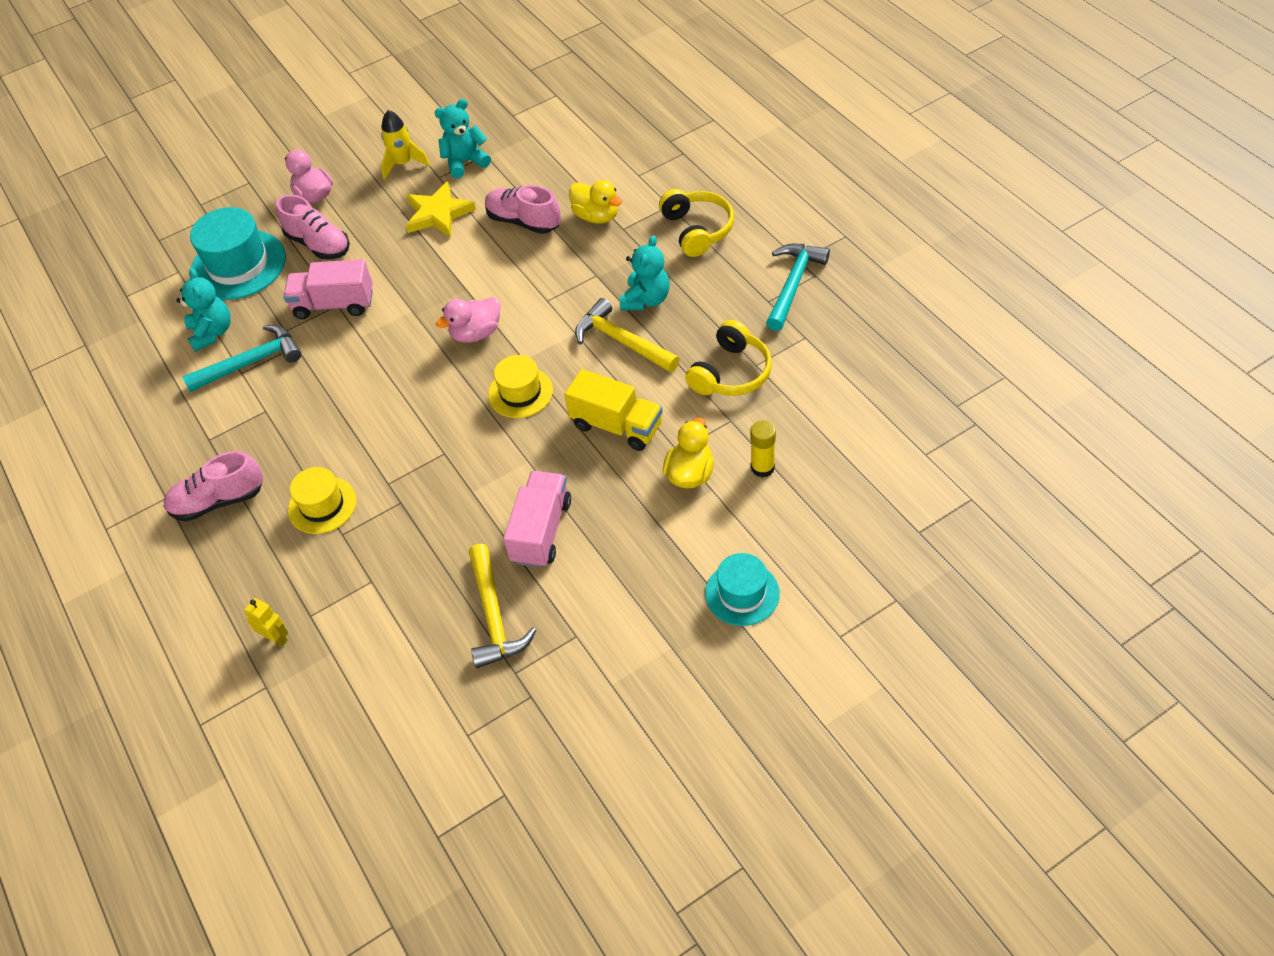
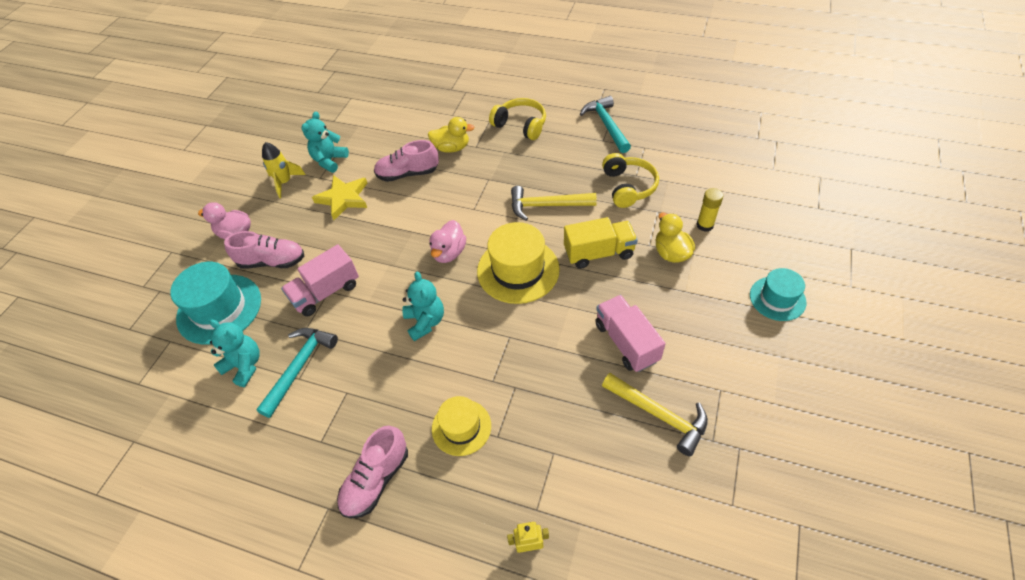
camera: 40 degrees left, 0 degrees up
(520, 392) = (518, 270): yellow hat -> yellow hat, size x1.63
(646, 299) = (534, 176): turquoise teddy bear -> turquoise teddy bear (425, 322)

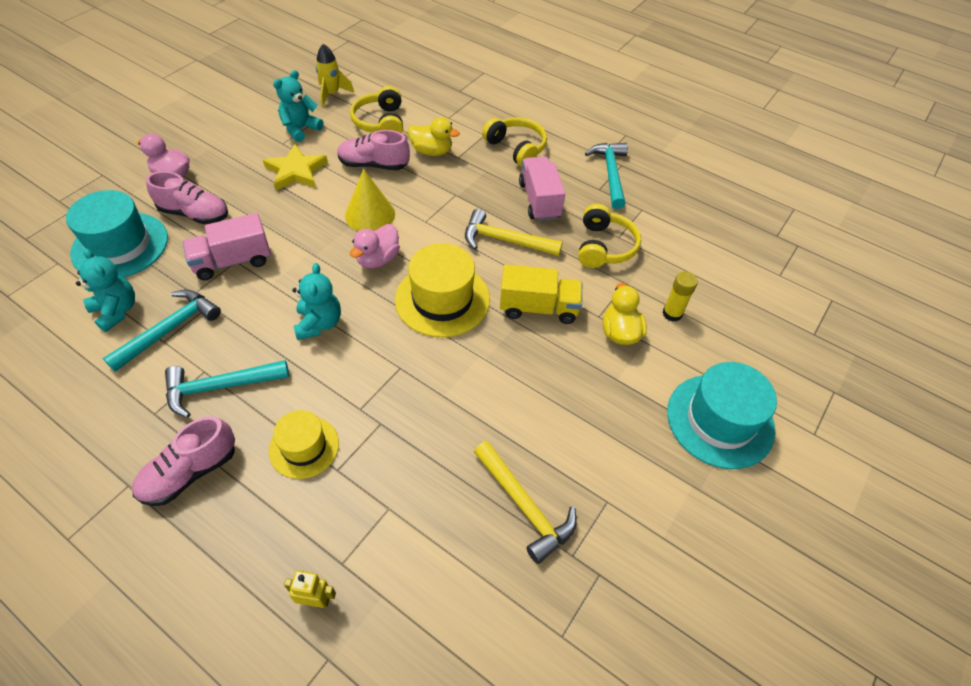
camera: 10 degrees right, 0 degrees up
(285, 182) = (245, 138): yellow rocket -> yellow rocket (332, 94)
(367, 401) = (220, 387): none -> turquoise hammer
(396, 135) = (380, 122): none -> yellow headphones
(424, 217) = (370, 215): none -> yellow cone
(626, 342) = (524, 414): pink truck -> pink truck (539, 200)
(777, 298) = (720, 420): turquoise hat -> turquoise hat, size x1.63

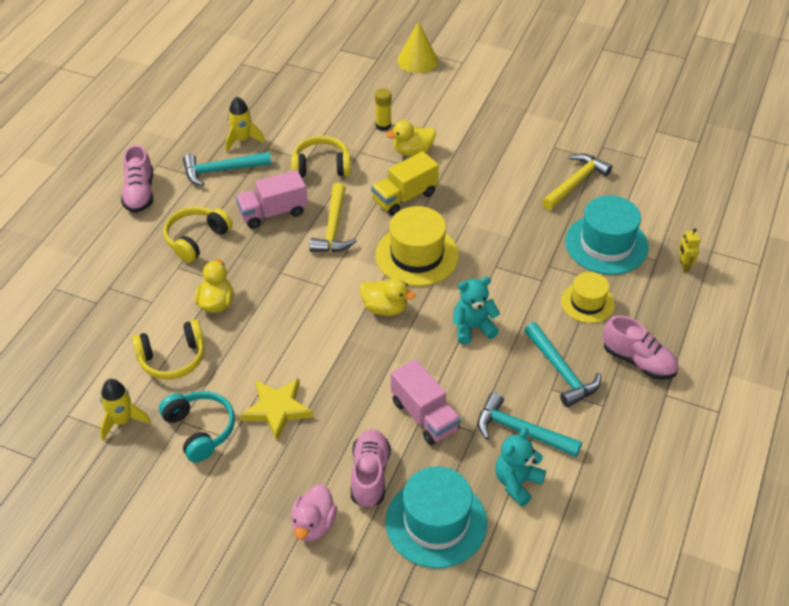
camera: 100 degrees left, 5 degrees down
(300, 129) = (200, 430): turquoise teddy bear -> turquoise headphones
(370, 215) = (327, 329): yellow cone -> yellow cone (417, 60)
(373, 165) = (250, 345): pink shoe -> pink shoe (140, 193)
(378, 259) = (385, 308): pink duck -> yellow duck
(538, 308) = (404, 197): yellow truck -> yellow truck turned 120 degrees counterclockwise
(656, 193) = (242, 140): none -> yellow rocket
(720, 420) = (470, 101): turquoise hat -> turquoise hat (606, 244)

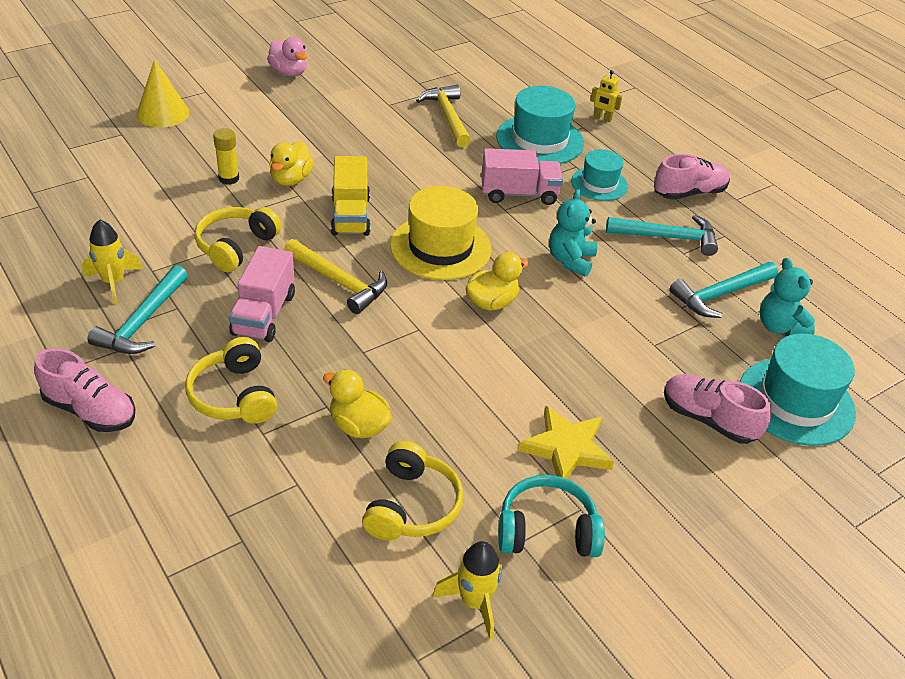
camera: 60 degrees left, 5 degrees down
(313, 525) = (748, 494): pink duck -> pink duck (289, 72)
(424, 416) = (657, 345): pink truck -> pink truck (519, 194)
(587, 303) = (599, 184): yellow hat -> turquoise hat

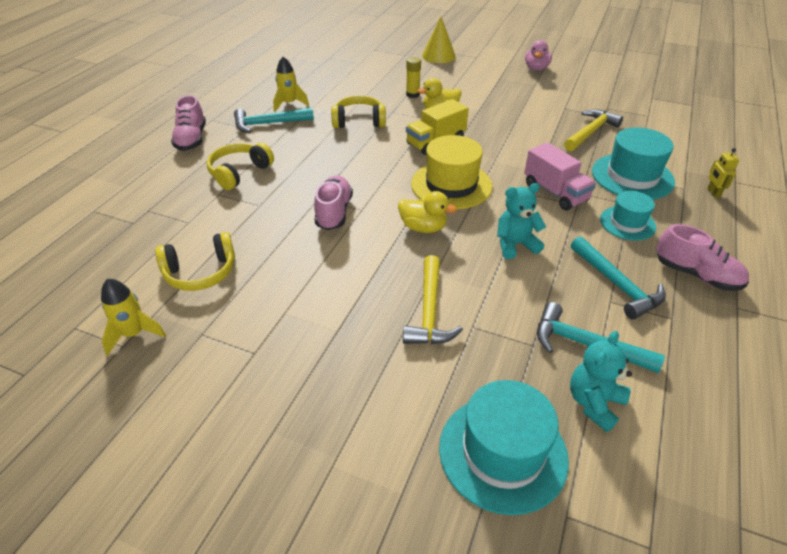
camera: 60 degrees right, 0 degrees up
(264, 314) = (313, 153): pink truck -> none
(339, 282) = (370, 164): yellow hammer -> yellow hammer (429, 311)
(358, 426) = (252, 223): yellow duck -> none
(547, 530) = (220, 343): turquoise headphones -> none
(566, 448) = (309, 322): yellow star -> none
(708, 419) = (416, 394): pink shoe -> pink shoe (334, 212)

